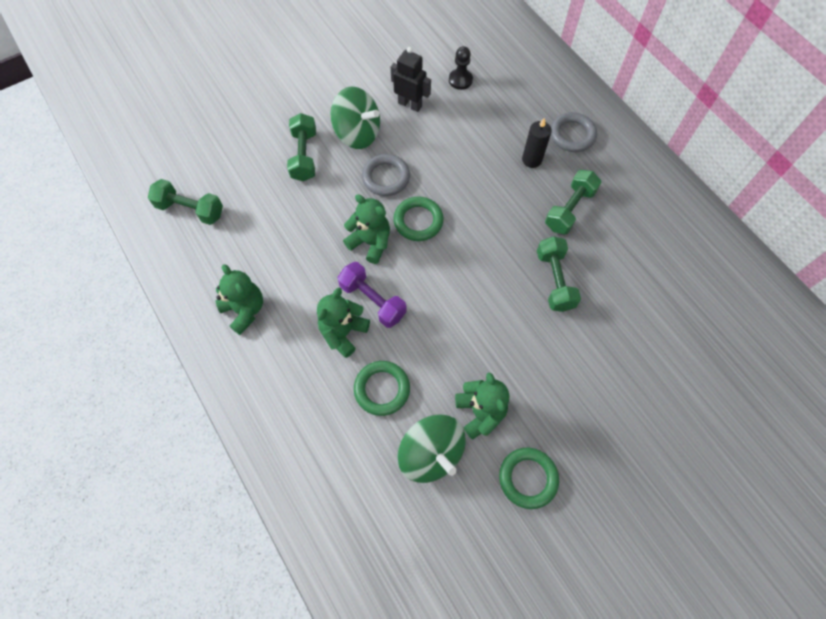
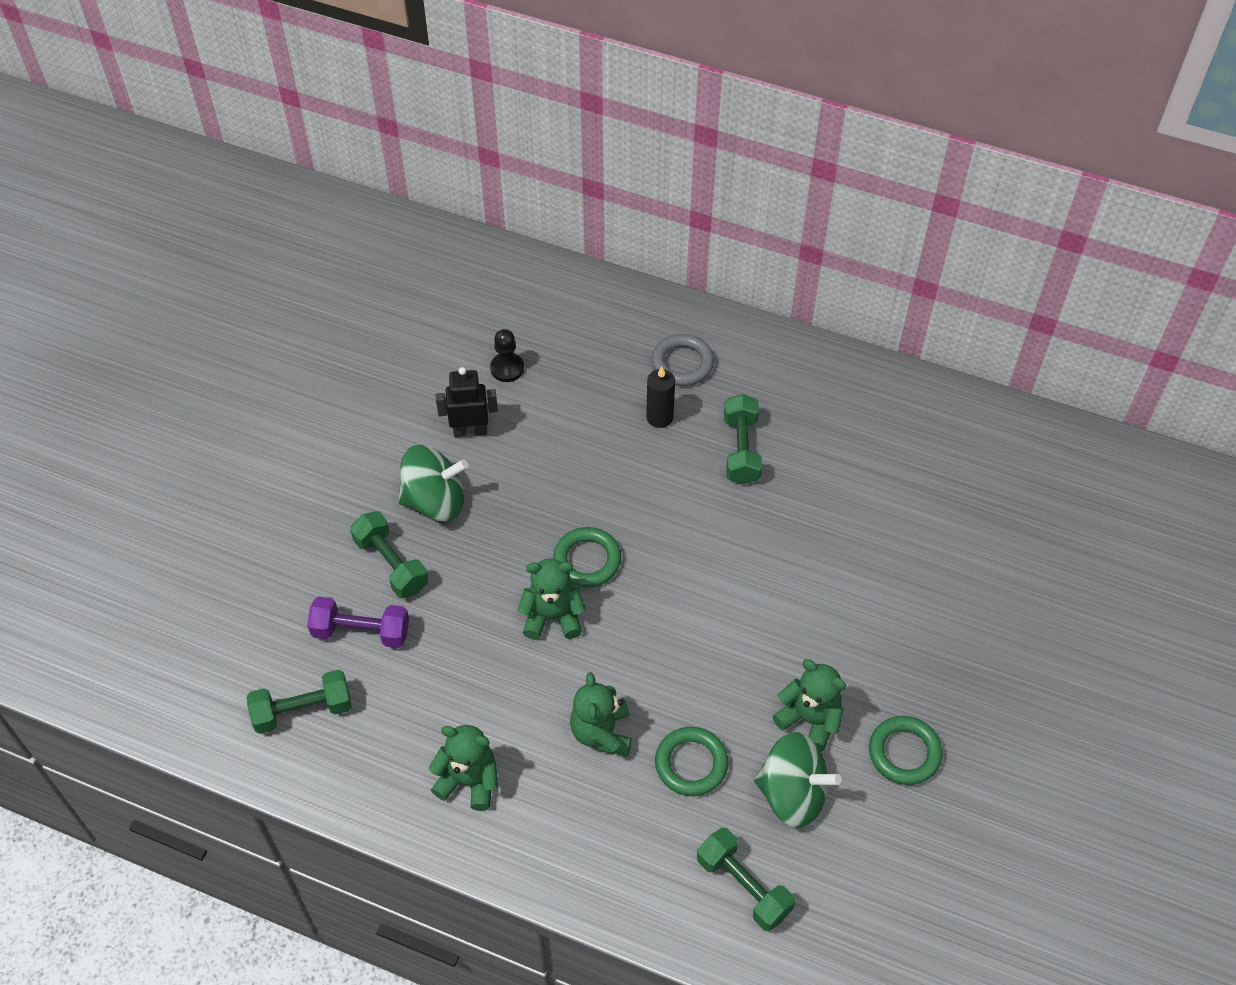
camera: 35 degrees left, 10 degrees down
(372, 300) = (606, 678): purple dumbbell -> purple dumbbell (361, 632)
(386, 177) = (510, 532): grey ring -> none
(554, 280) = (782, 536): green dumbbell -> green dumbbell (743, 886)

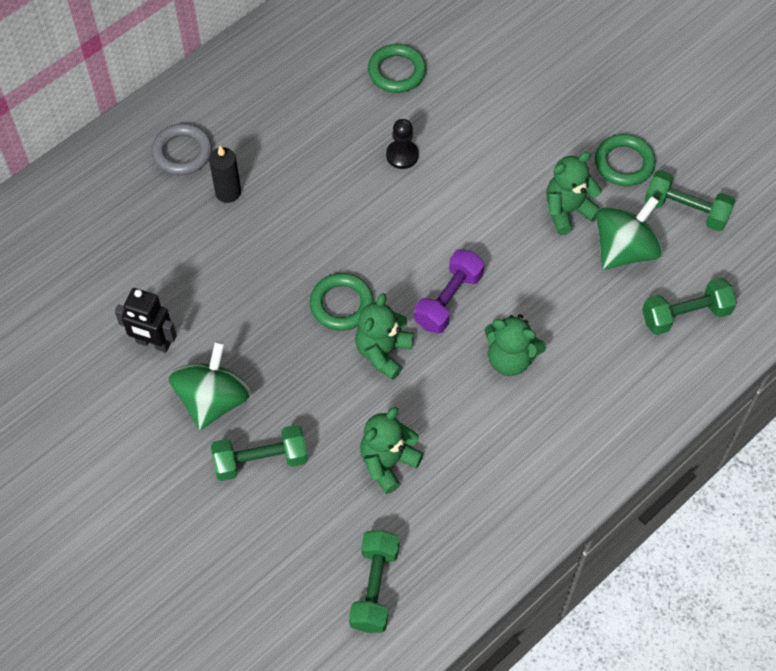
camera: 65 degrees left, 5 degrees up
(361, 632) = (318, 510): purple dumbbell -> purple dumbbell (448, 300)
(469, 781) = (507, 476): green teddy bear -> green teddy bear (388, 463)
(470, 431) = (153, 343): black robot -> black robot turned 90 degrees counterclockwise
(507, 368) = (102, 287): black pawn -> black pawn (402, 155)
(691, 764) = (568, 307): green ring -> green ring (397, 71)
(741, 449) = (296, 148): green dumbbell -> green dumbbell (686, 210)

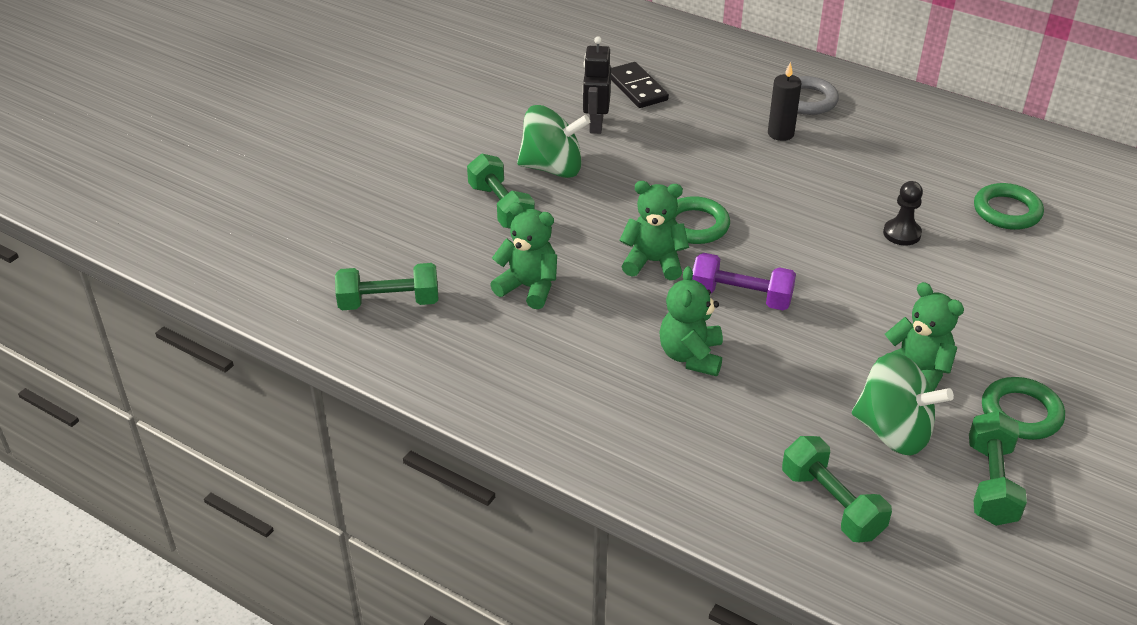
camera: 75 degrees right, 20 degrees down
(102, 289) = (637, 88): none -> black domino

